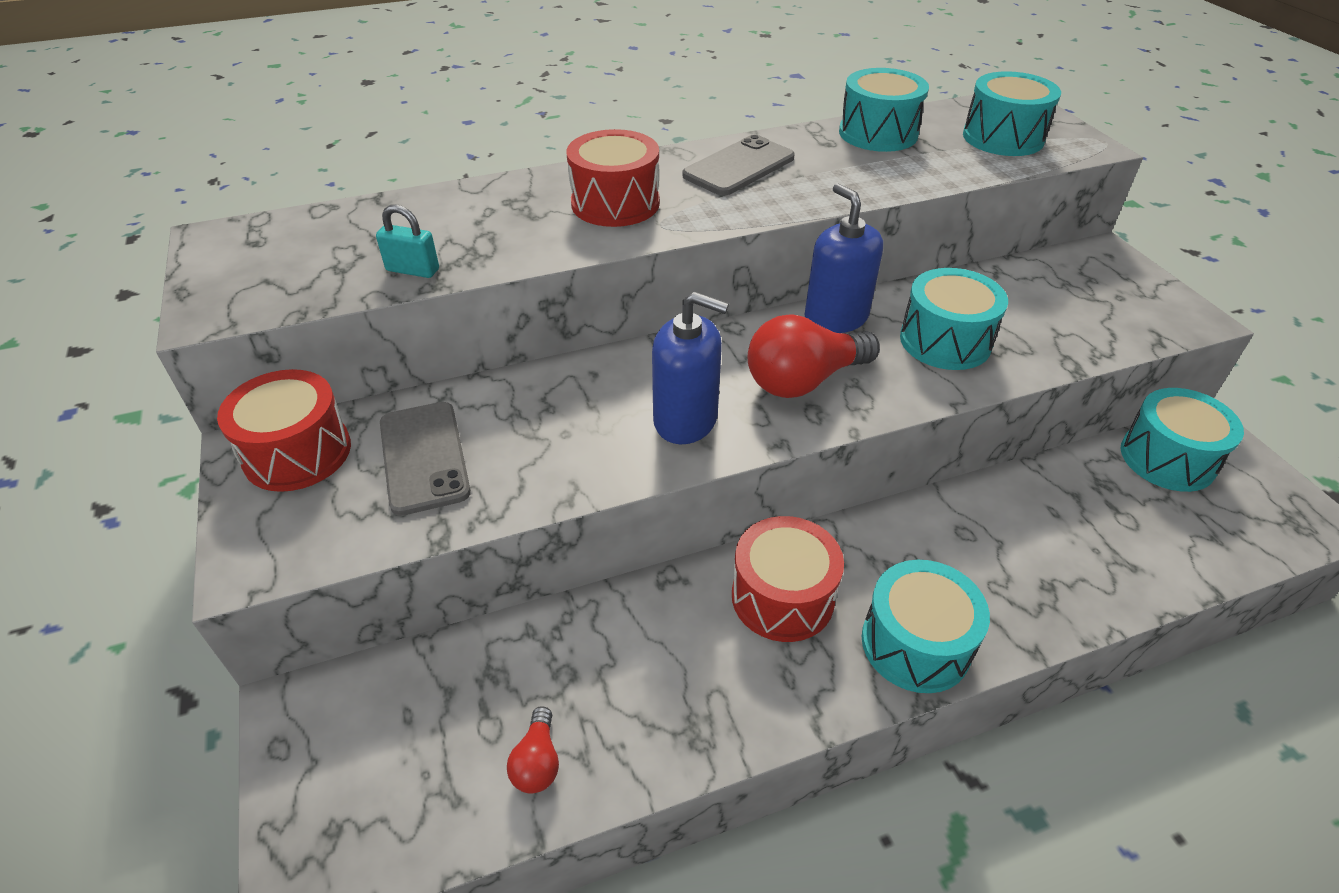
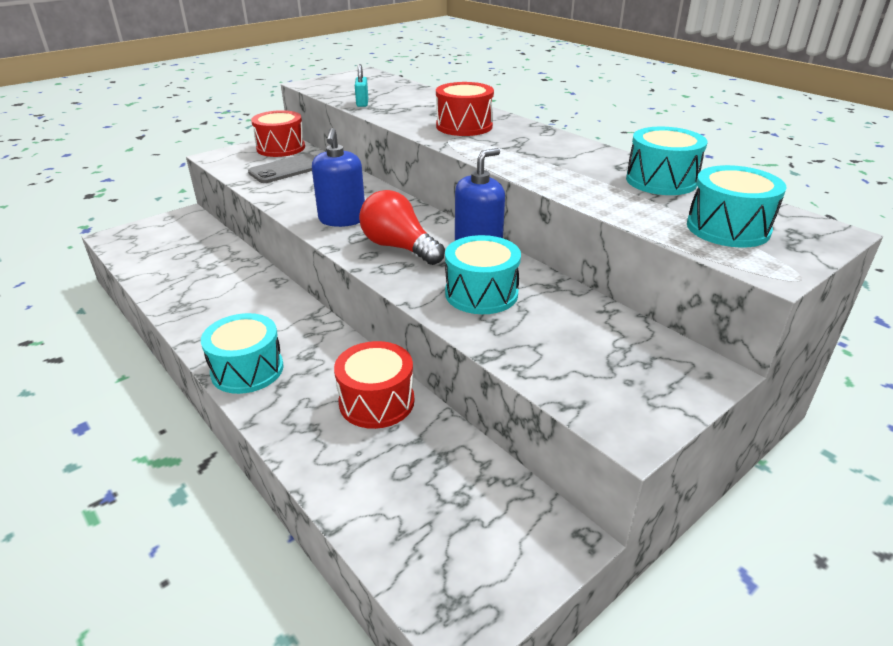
camera: 70 degrees right, 10 degrees down
(537, 762) = (162, 270): red light bulb -> none
(739, 167) = (546, 147): grey phone -> none
(782, 597) = (273, 317): red drum -> red drum (376, 401)
(1167, 458) = (499, 502): turquoise drum -> none

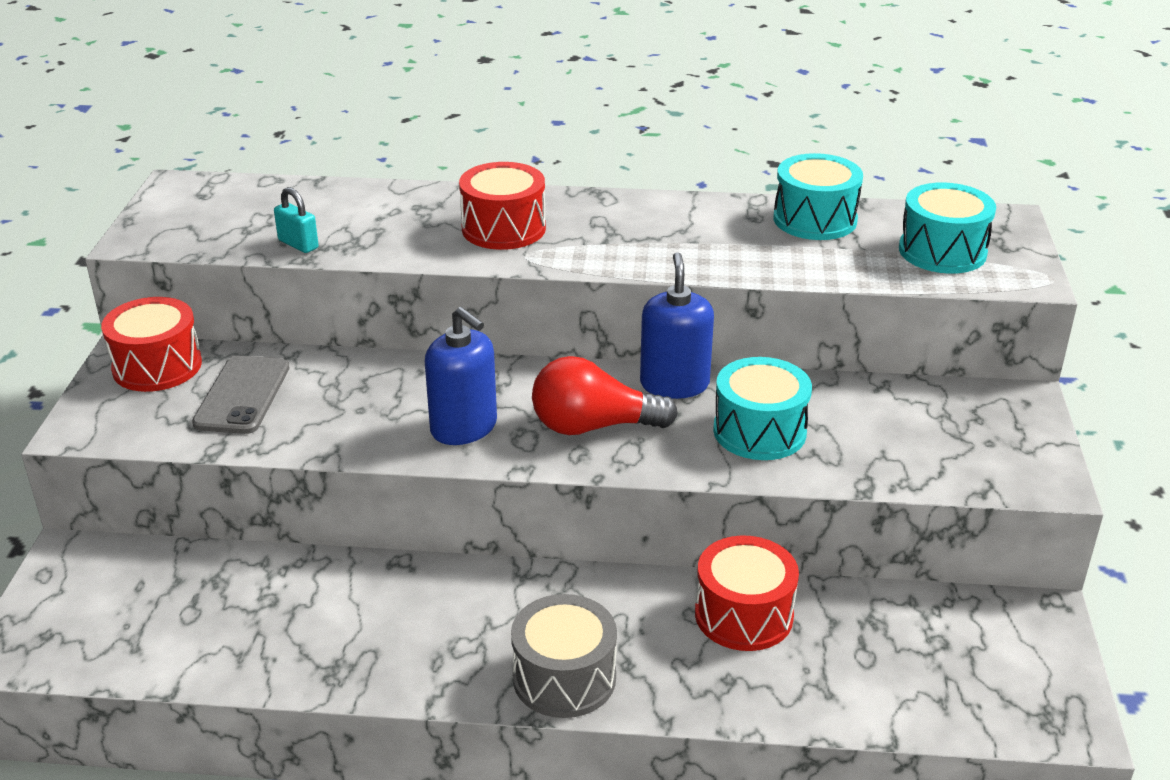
camera: 45 degrees left, 0 degrees up
(247, 370) = (564, 678): turquoise drum -> grey drum

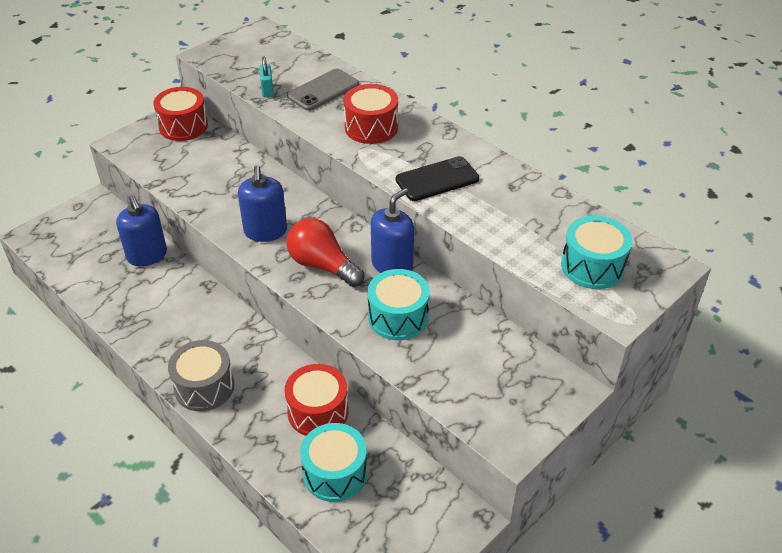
camera: 40 degrees right, 10 degrees up
(242, 395) = (197, 160): grey phone -> grey phone (323, 90)
(256, 576) = (147, 255): none -> blue soap dispenser
(664, 246) = (437, 179): none -> black phone
(815, 219) = (546, 205): turquoise drum -> turquoise drum (335, 473)

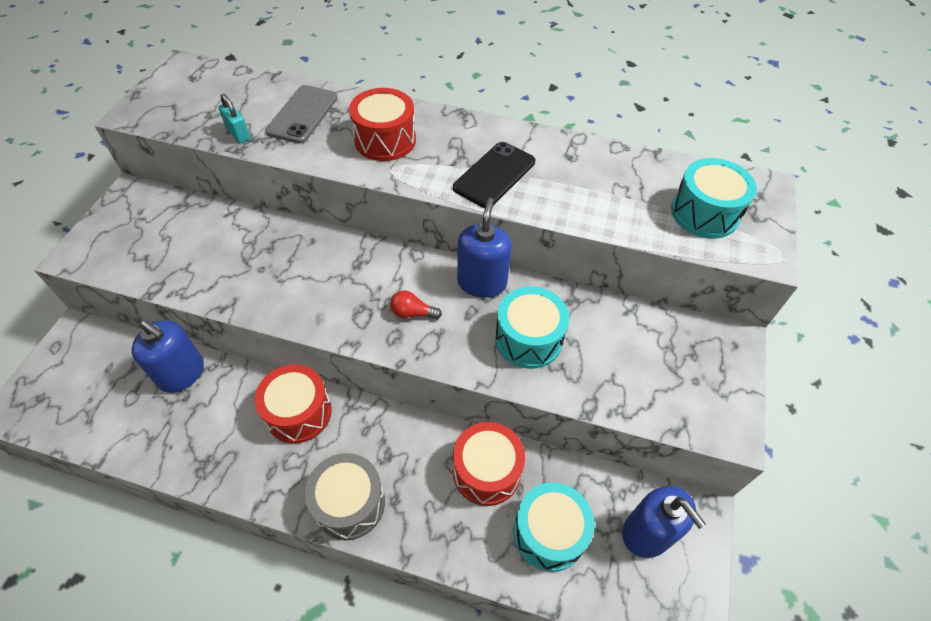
camera: 30 degrees left, 10 degrees up
(183, 126) = (144, 207): red drum -> red drum (298, 412)
(265, 231) = (324, 298): blue soap dispenser -> blue soap dispenser (647, 533)
(322, 265) = (412, 313): red light bulb -> red light bulb, size x0.49

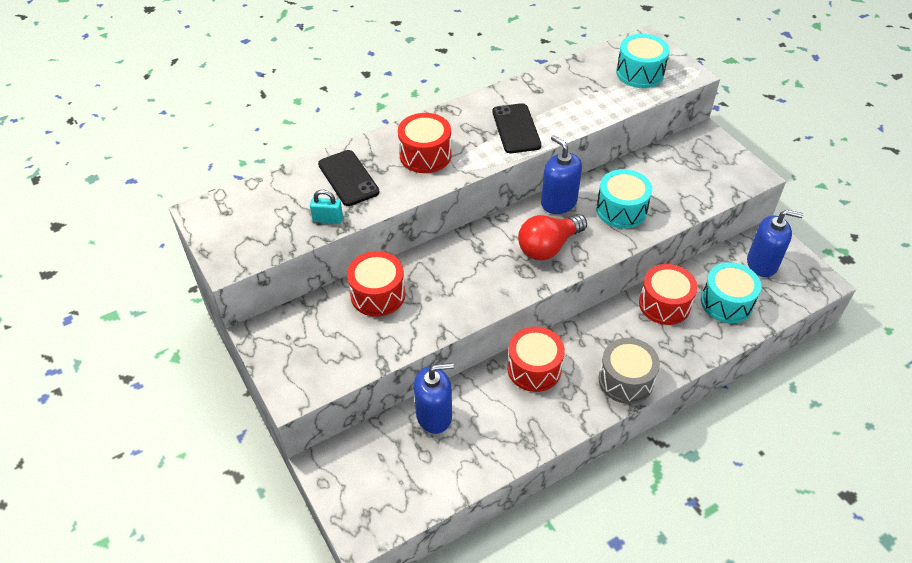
camera: 45 degrees left, 5 degrees down
(235, 234) = (378, 294): none -> red drum
(302, 114) = (348, 178): grey phone -> black phone
(412, 313) = (548, 247): red light bulb -> red light bulb, size x2.02

